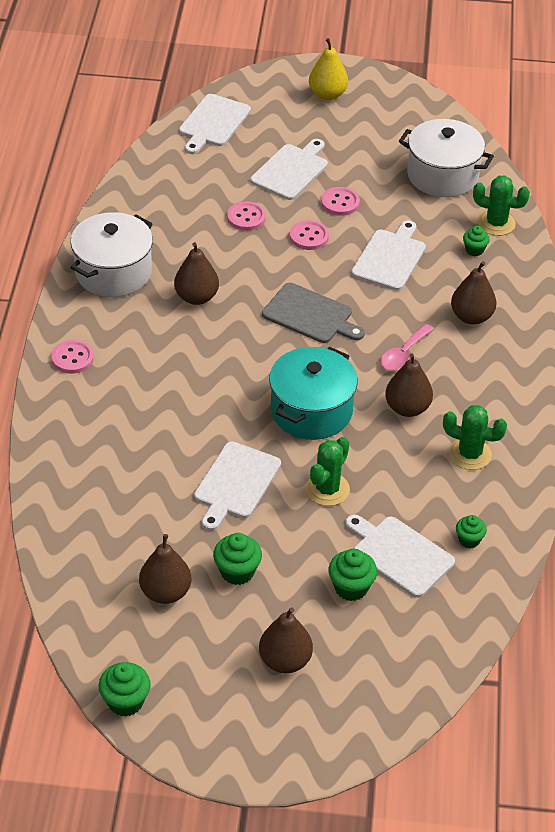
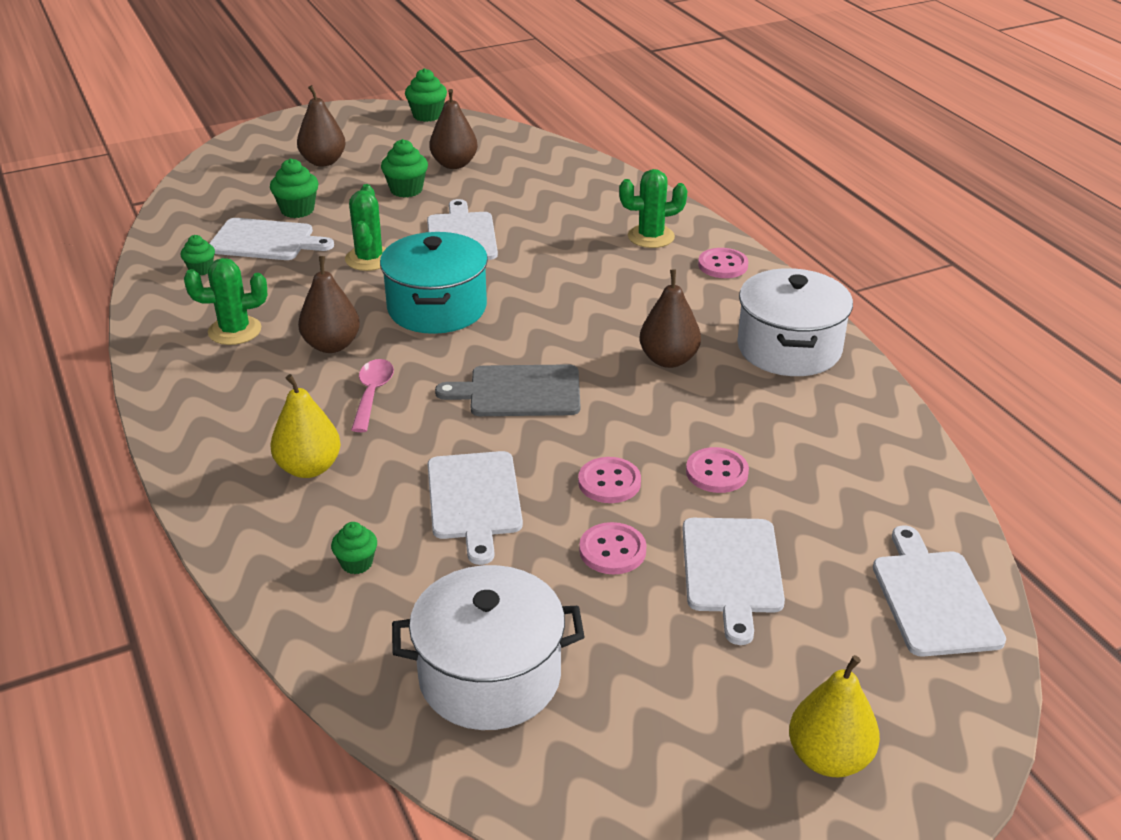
camera: 150 degrees right, 10 degrees down
(471, 317) = (309, 468): brown pear -> yellow pear
(496, 223) = (345, 624): green cactus -> green cactus (651, 237)

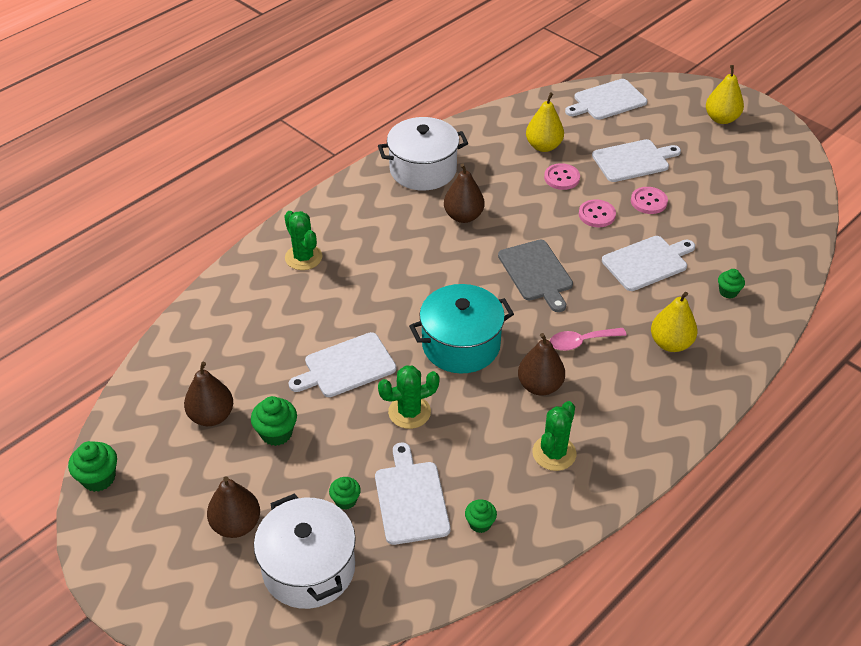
camera: 110 degrees left, 10 degrees up
(235, 331) = (554, 453): green cactus -> green cactus turned 60 degrees clockwise
(297, 210) = (345, 500): green cupcake -> green cupcake, size x0.65
(490, 676) = (759, 221): white pot -> white pot (309, 568)
(722, 265) = (331, 214): pink button -> none
(809, 476) = (543, 146): none -> yellow pear

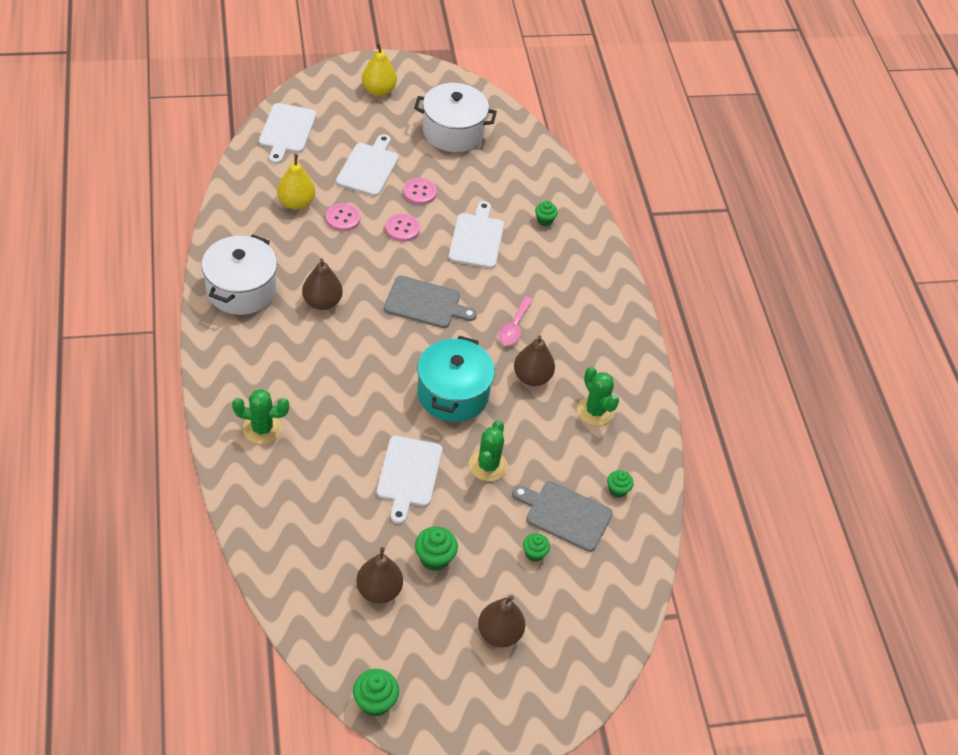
camera: 60 degrees left, 5 degrees up
(309, 568) = (574, 611): white pot -> white pot (453, 132)
(411, 499) = (565, 515): white cutting board -> grey cutting board
(670, 343) = (560, 283): yellow pear -> none

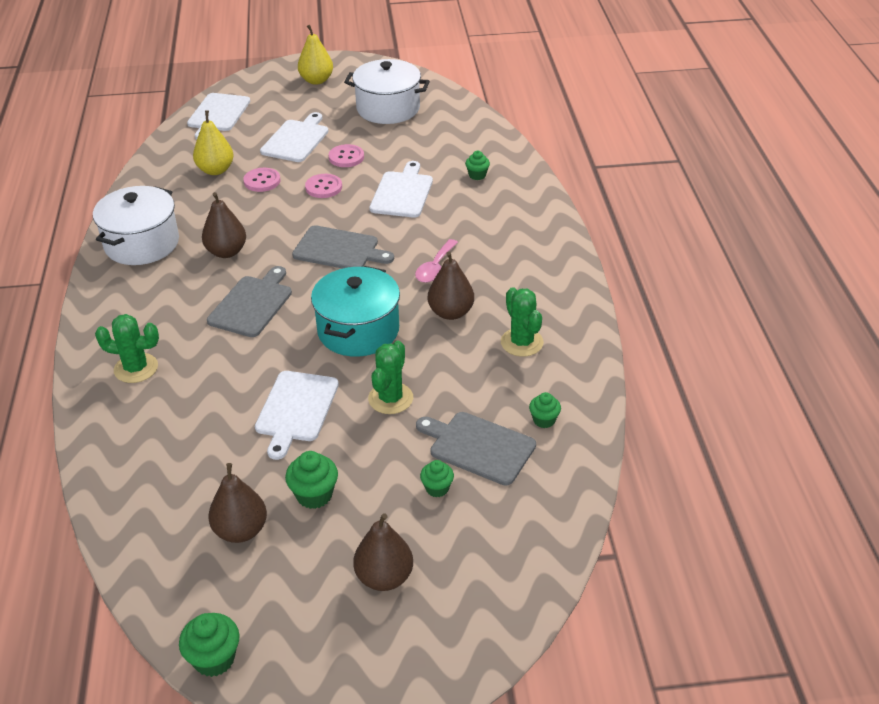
camera: 10 degrees right, 10 degrees down
(354, 362) = (252, 304): none -> grey cutting board

